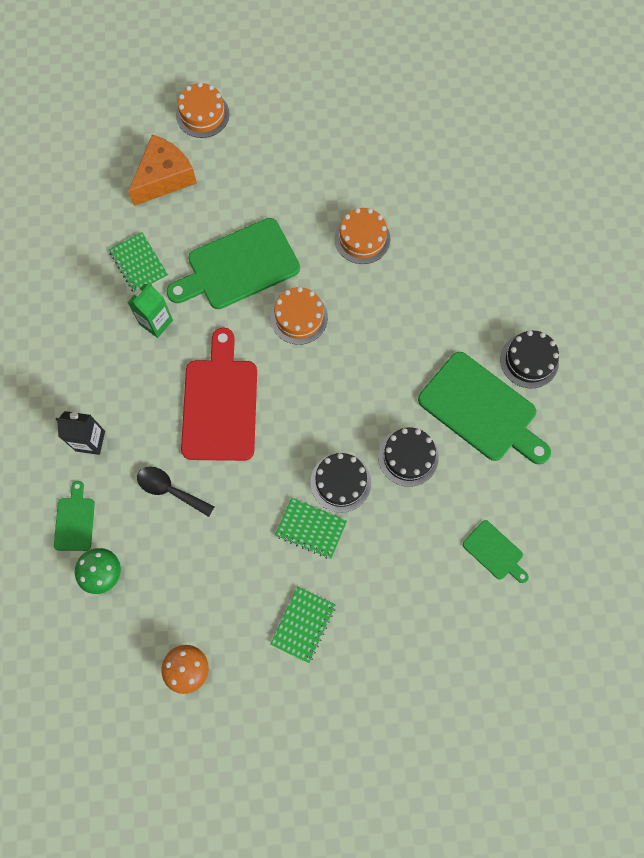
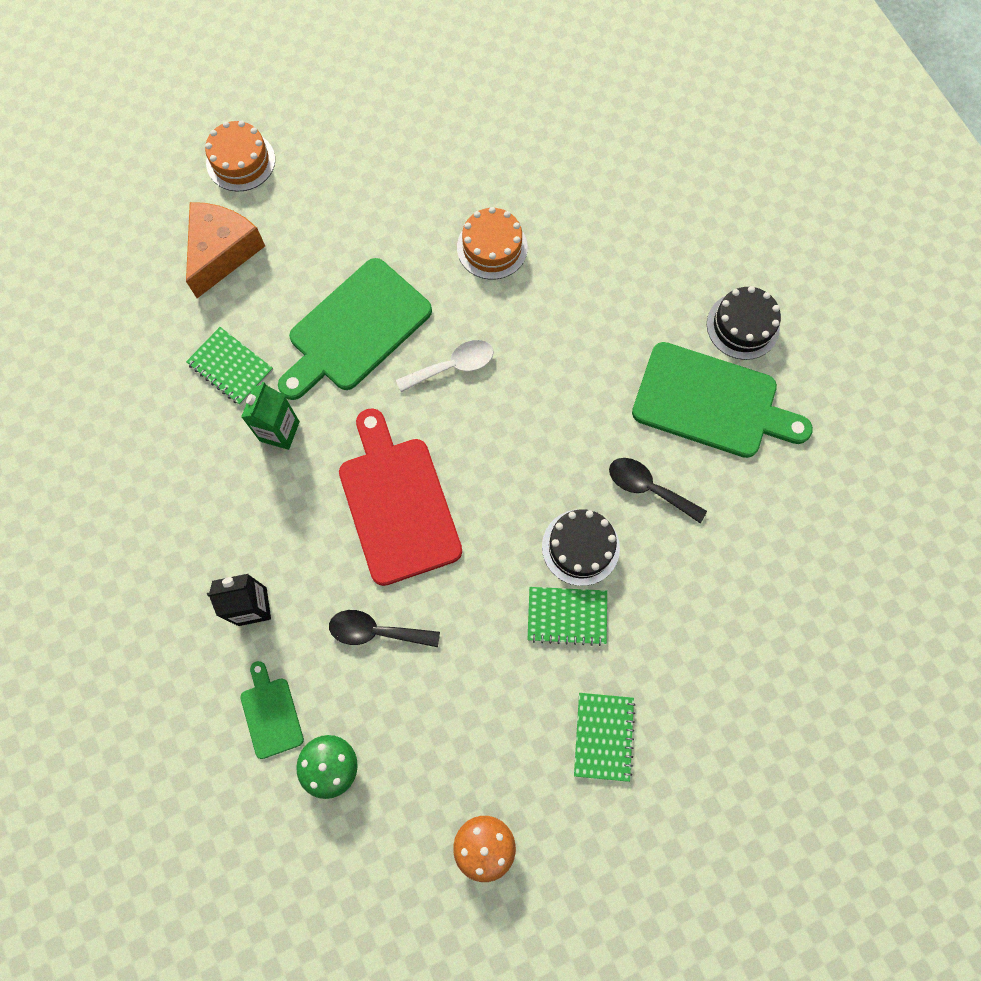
camera: 20 degrees left, 0 degrees up
(299, 317) = (453, 366): orange cake -> white spoon
(408, 457) = (648, 488): black cake -> black spoon
(494, 552) = (793, 564): green cutting board -> none

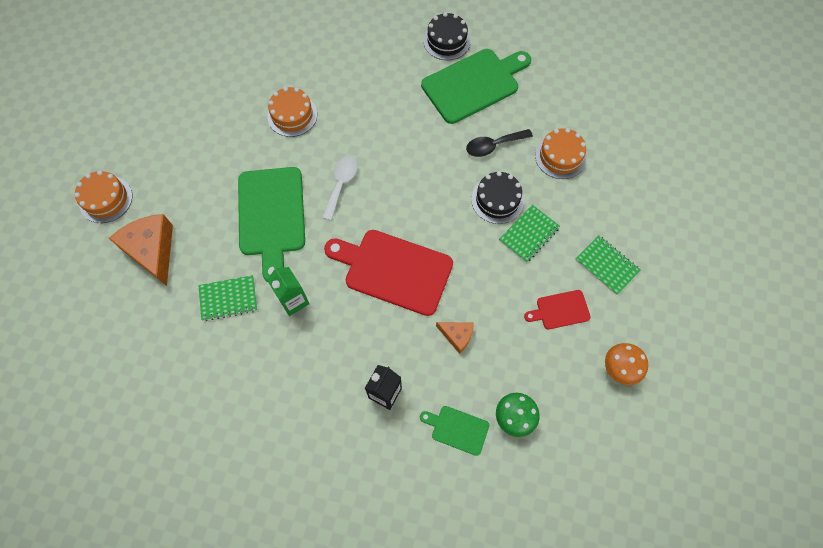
camera: 50 degrees left, 5 degrees down
(376, 631) = (457, 336): black spoon -> orange cheese
(500, 723) = (560, 310): none -> red cutting board
(703, 575) = (560, 156): none -> orange cake

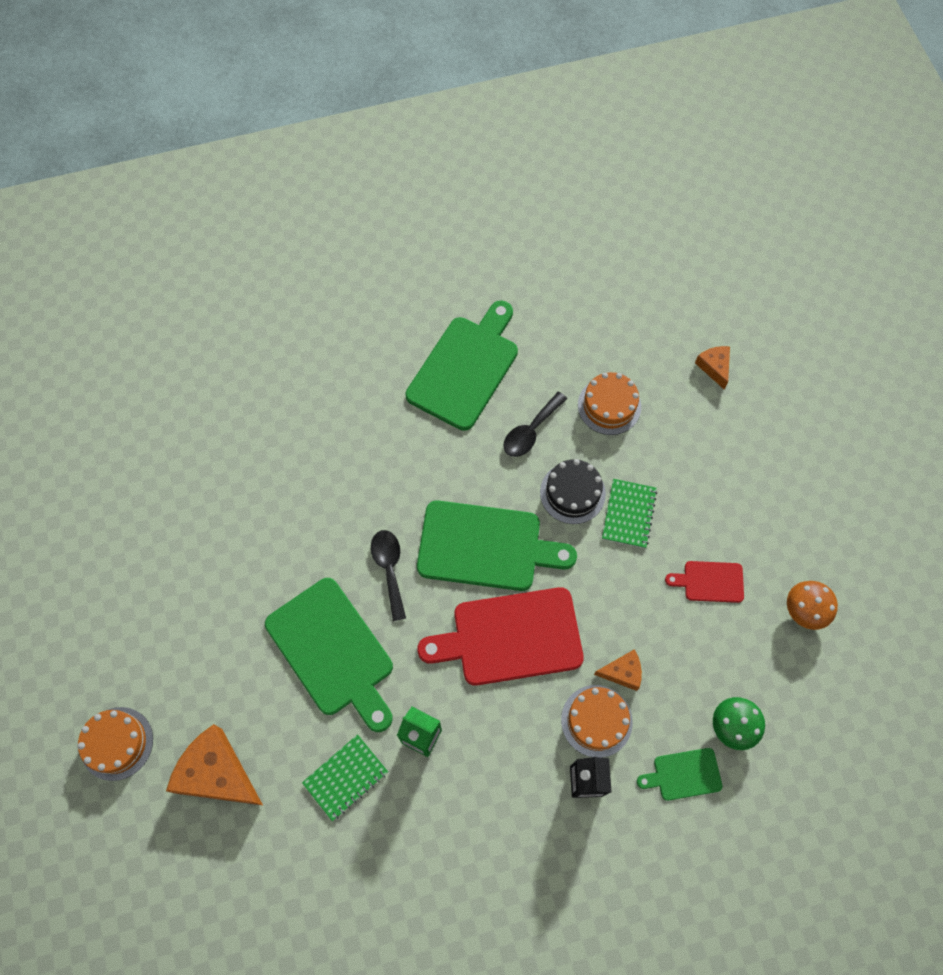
camera: 30 degrees left, 0 degrees up
(292, 115) = (279, 515): orange cake -> orange cake (596, 721)
(341, 184) = (389, 569): white spoon -> black spoon
(414, 203) = (485, 546): none -> green cutting board
(446, 41) = (402, 330): black cake -> none
(560, 310) = (710, 581): red cutting board -> red cutting board turned 45 degrees clockwise
(606, 265) = (727, 505): green notebook -> none
(655, 168) = (714, 367): none -> orange cheese

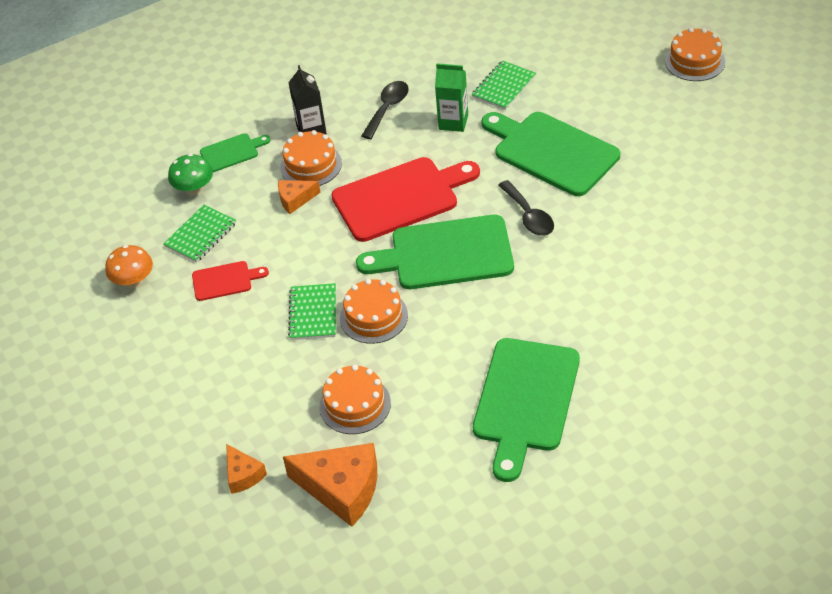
camera: 170 degrees right, 20 degrees down
(217, 773) = (605, 65): orange cheese -> orange cheese (342, 489)
(530, 431) = (433, 359): black spoon -> black spoon (387, 108)
(572, 493) = (374, 316): black cake -> orange cake
(730, 653) = (200, 235): none -> green notebook

